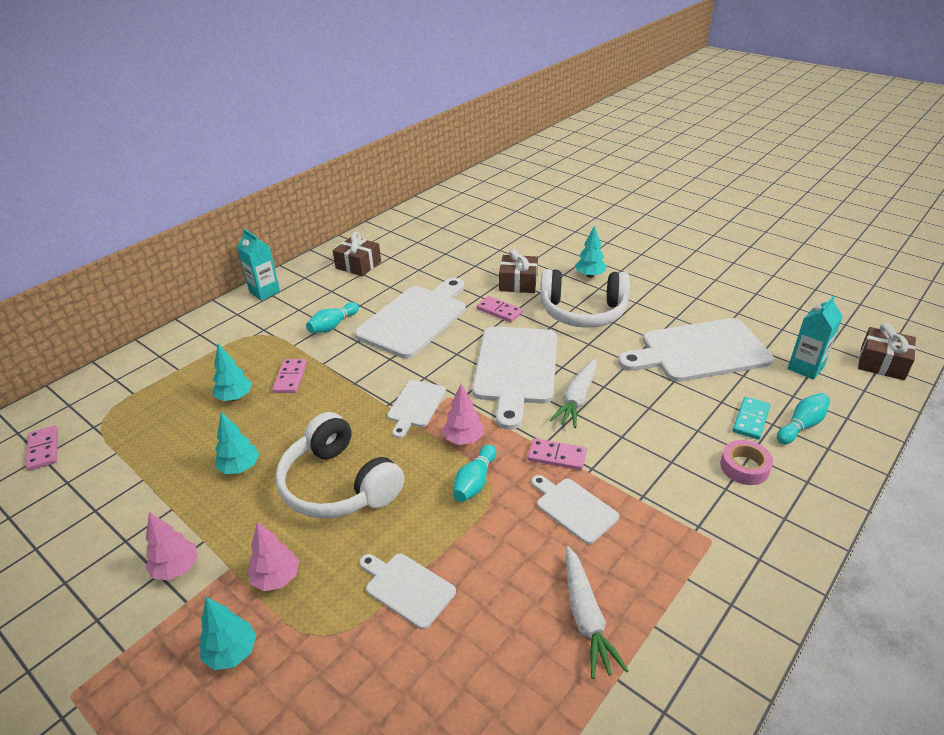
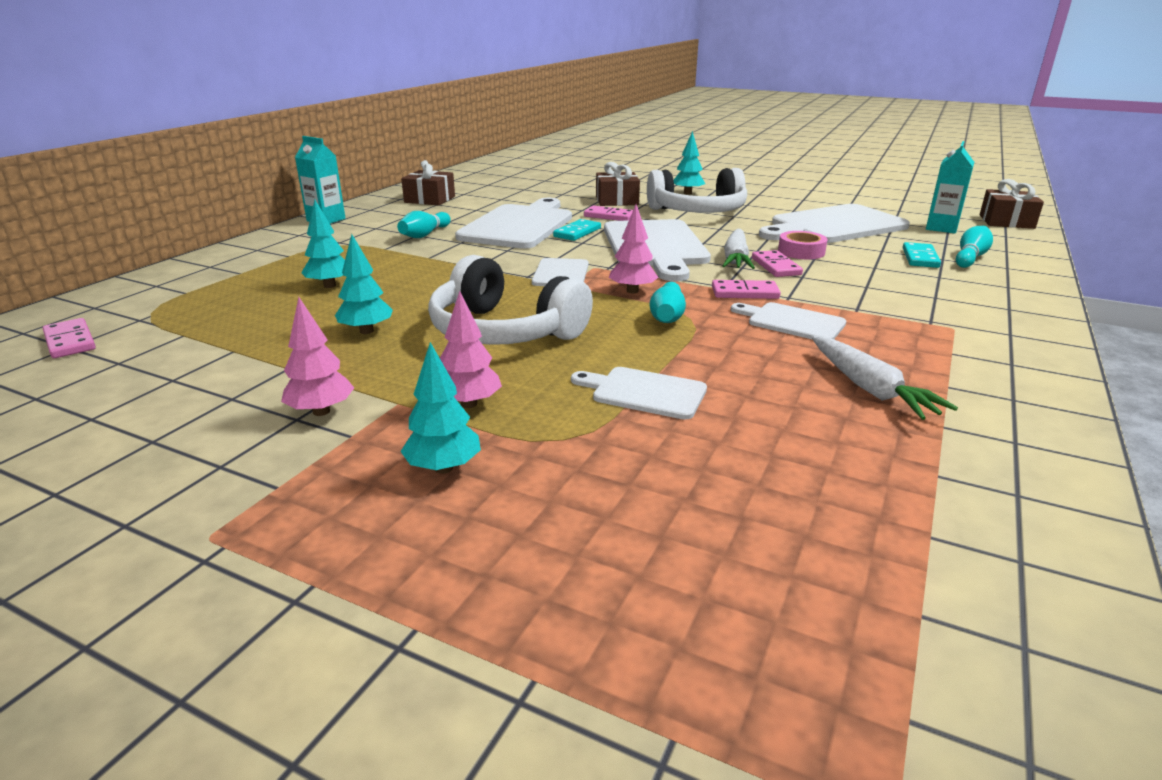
camera: 15 degrees left, 10 degrees down
(290, 378) = (393, 269): pink domino -> pink domino (775, 266)
(459, 337) = (577, 232): none -> turquoise domino
(744, 467) = (941, 283): pink tape -> pink tape (801, 252)

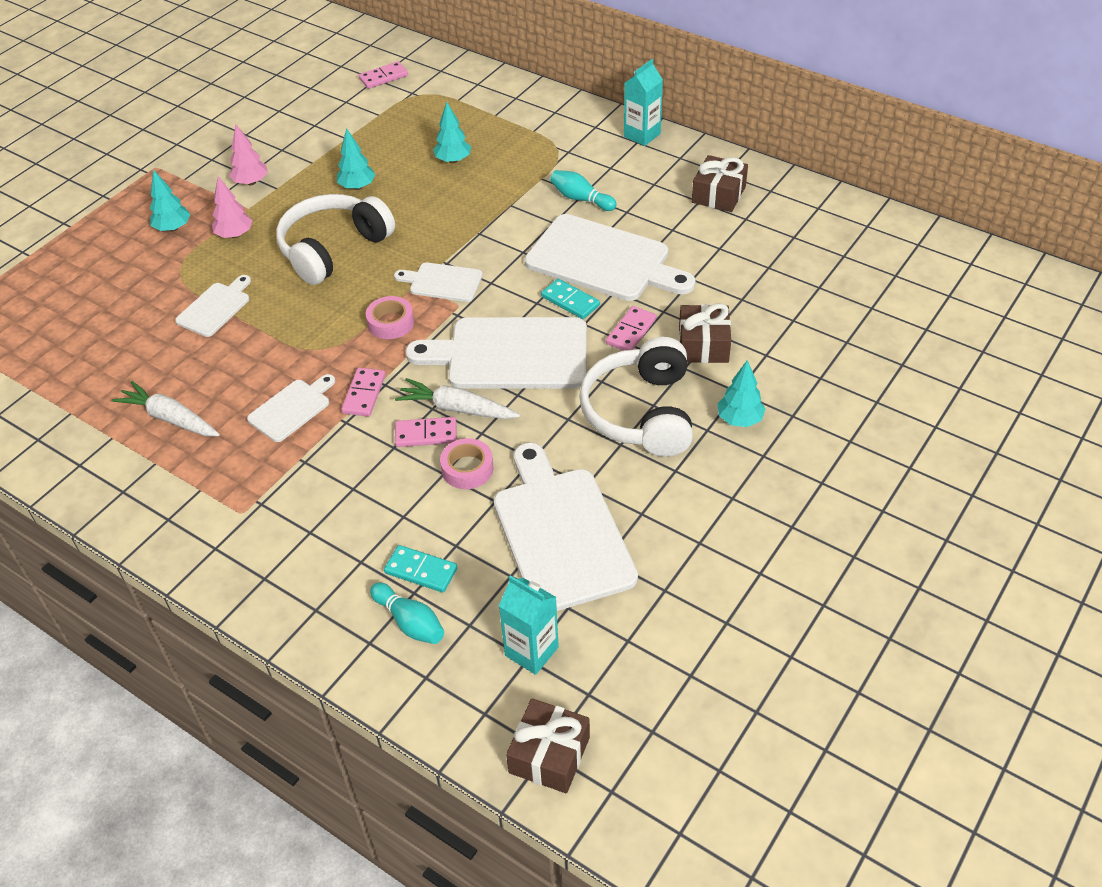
camera: 100 degrees right, 20 degrees up
(632, 291) = (391, 323): pink tree -> pink tape
(667, 316) = (331, 336): turquoise bowling pin -> none
(870, 389) = (170, 418): white carrot -> white carrot turned 45 degrees clockwise

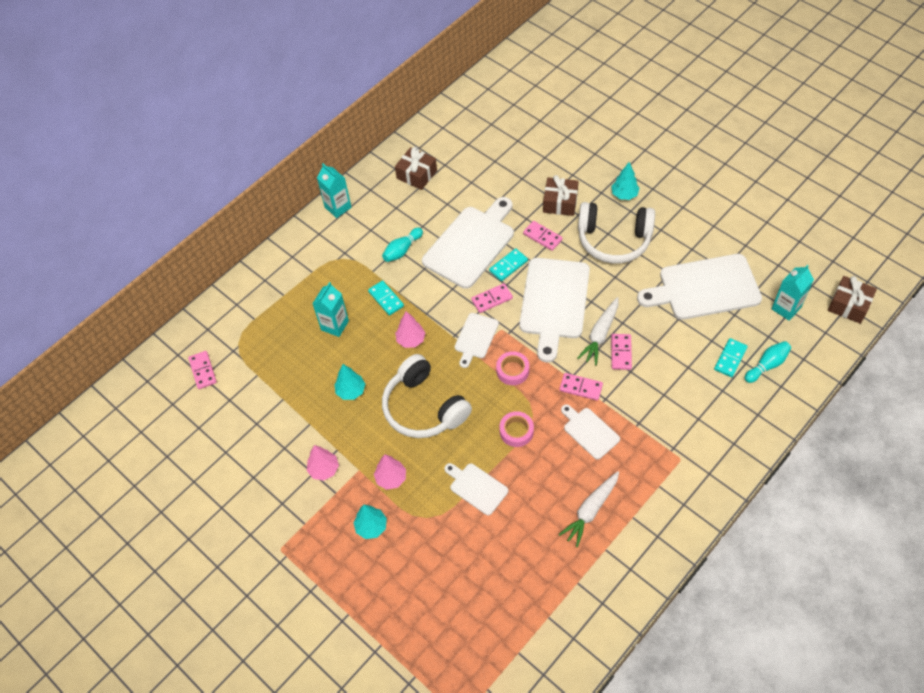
camera: 80 degrees left, 10 degrees up
(435, 225) = (411, 340): none -> pink tree
(453, 160) = (335, 325): turquoise tree -> turquoise carton
(467, 469) = (652, 331): pink tape -> pink tape (516, 431)
(498, 196) = (386, 299): none -> turquoise domino
(509, 291) = (492, 299): none -> pink domino

